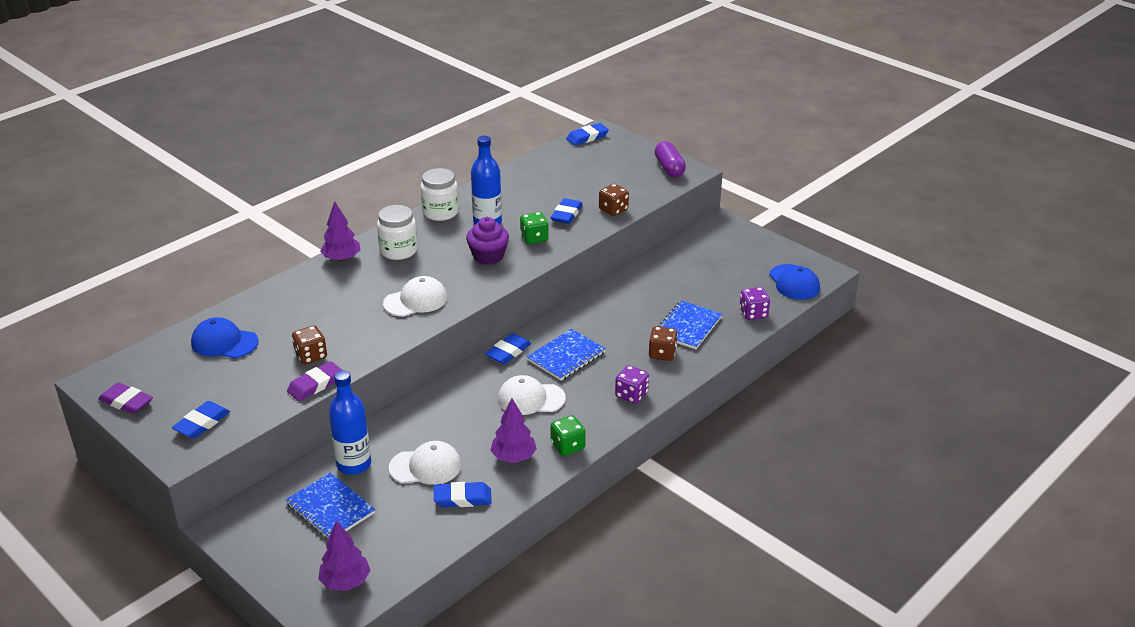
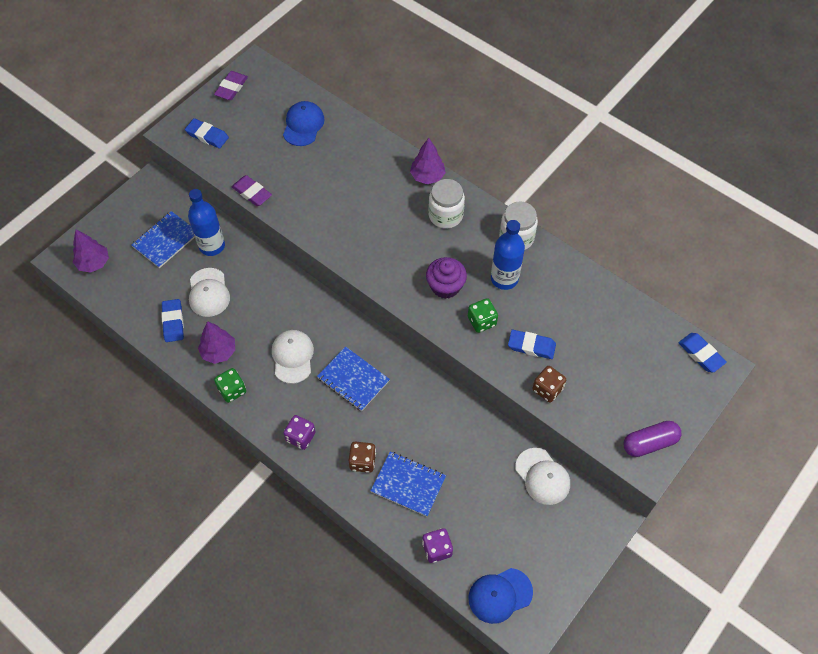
camera: 85 degrees right, 25 degrees up
(311, 356) = (288, 183): brown dice -> none
(416, 301) = (368, 240): white cap -> white cap (542, 476)
(508, 352) = (356, 333): blue eraser -> none

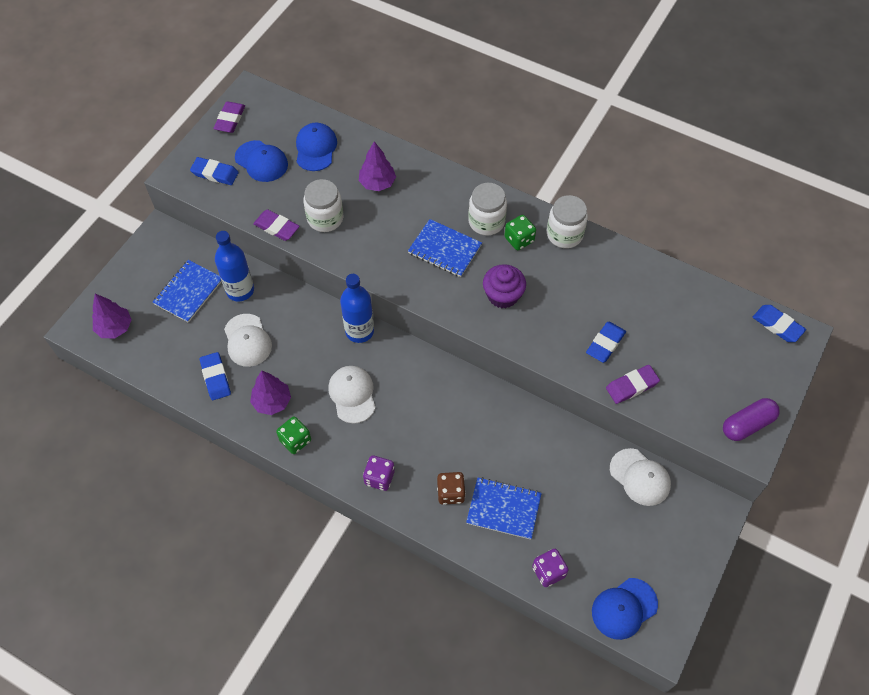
camera: 10 degrees left, 0 degrees up
(251, 130) = (261, 161): none -> blue cap
(298, 191) = (325, 218): none -> white jar
(353, 379) = (422, 408): blue notebook -> blue notebook (444, 249)
(427, 176) = (458, 184): purple tree -> purple tree (377, 183)
(481, 321) = (548, 326): green dice -> green dice (519, 239)
(504, 279) = (561, 278): blue bottle -> blue bottle (359, 331)
(531, 346) = (605, 344): blue eraser -> blue eraser turned 60 degrees counterclockwise
(547, 389) = (632, 386): brown dice -> purple eraser

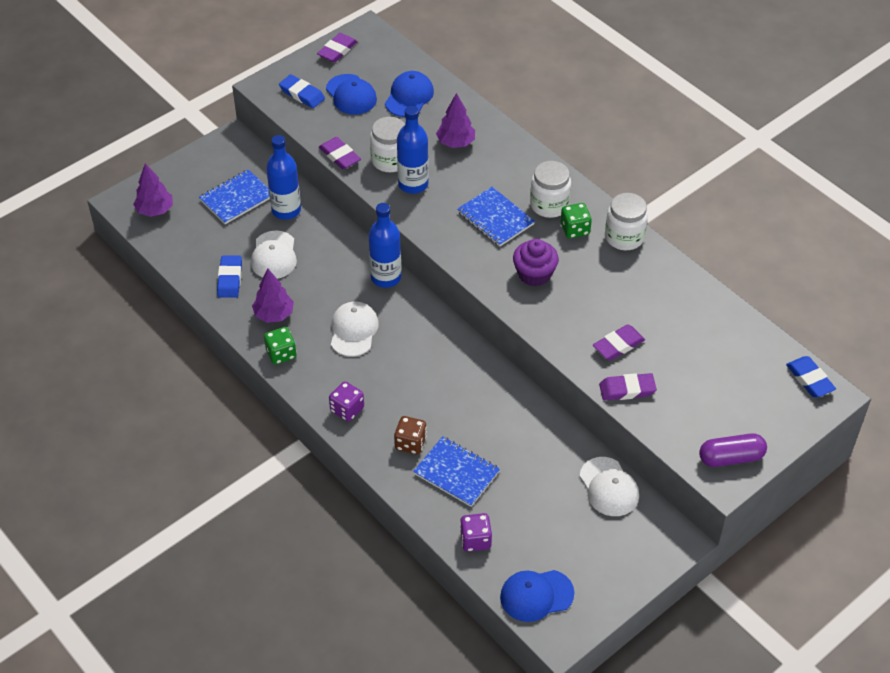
camera: 20 degrees right, 10 degrees down
(356, 237) = (413, 184): none -> blue bottle
(605, 344) = (618, 345): blue eraser -> purple eraser

